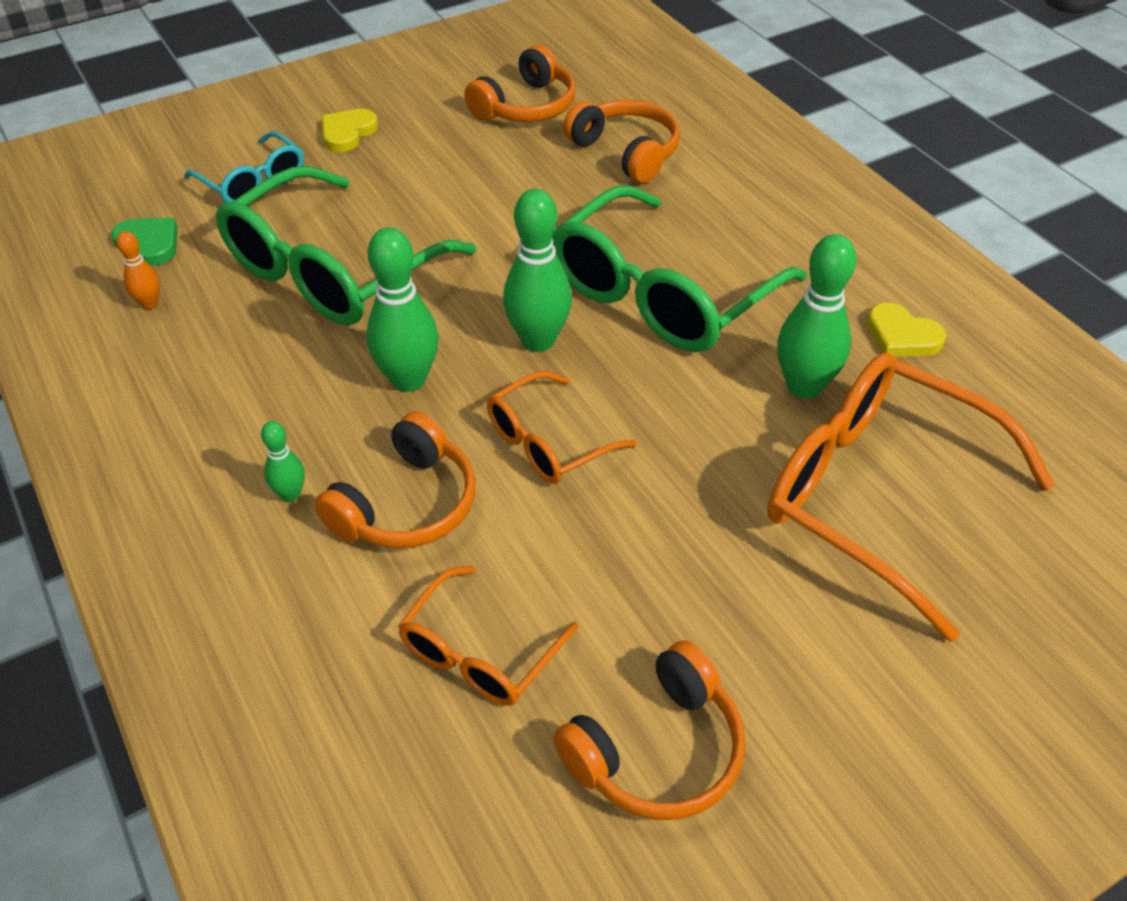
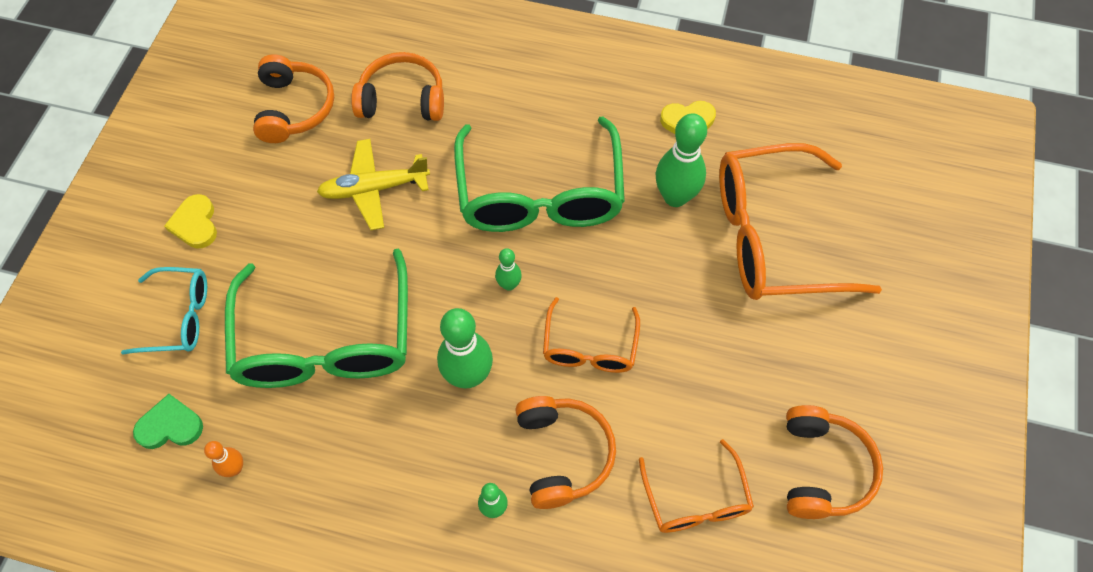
camera: 45 degrees left, 15 degrees up
(515, 196) = (374, 189): none -> yellow plane
(538, 340) = (509, 285): green bowling pin -> green bowling pin, size x0.51

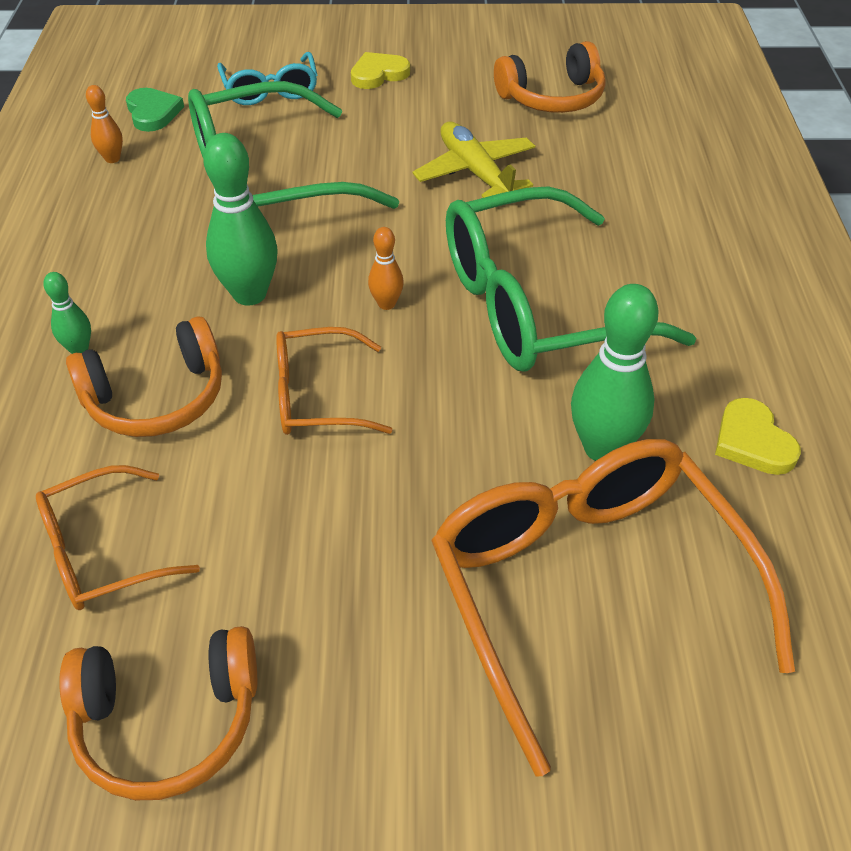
camera: 75 degrees right, 15 degrees down
(402, 99) = (613, 166): orange headphones -> none
(509, 285) = (386, 304): green bowling pin -> orange bowling pin

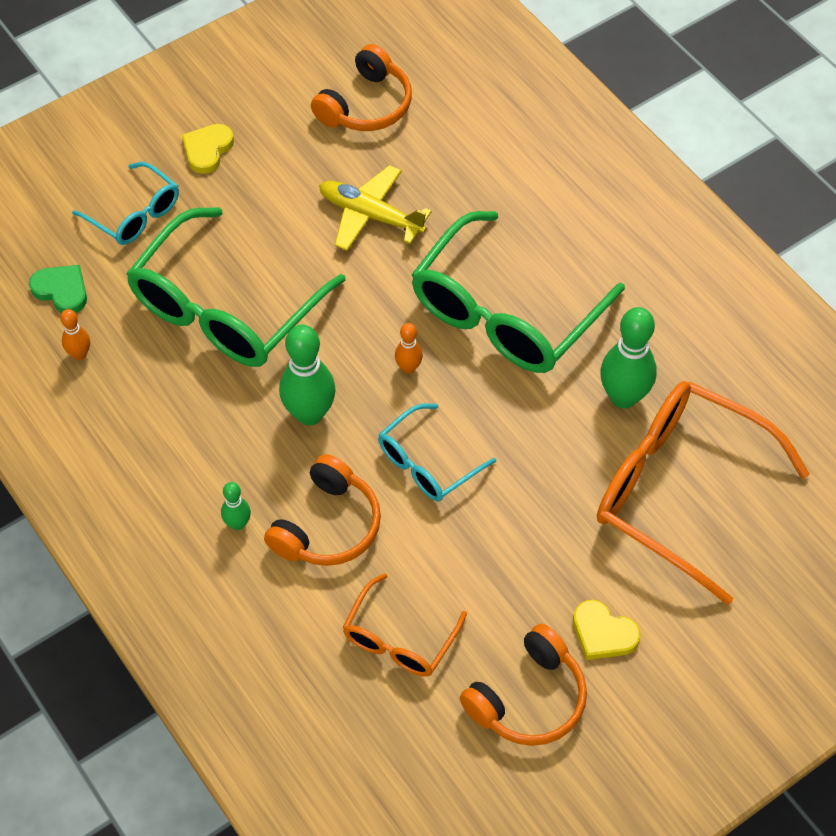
camera: 35 degrees left, 10 degrees up
(316, 396) = (427, 463): orange glasses -> turquoise glasses
(752, 441) = (701, 342): yellow heart -> yellow heart (603, 633)

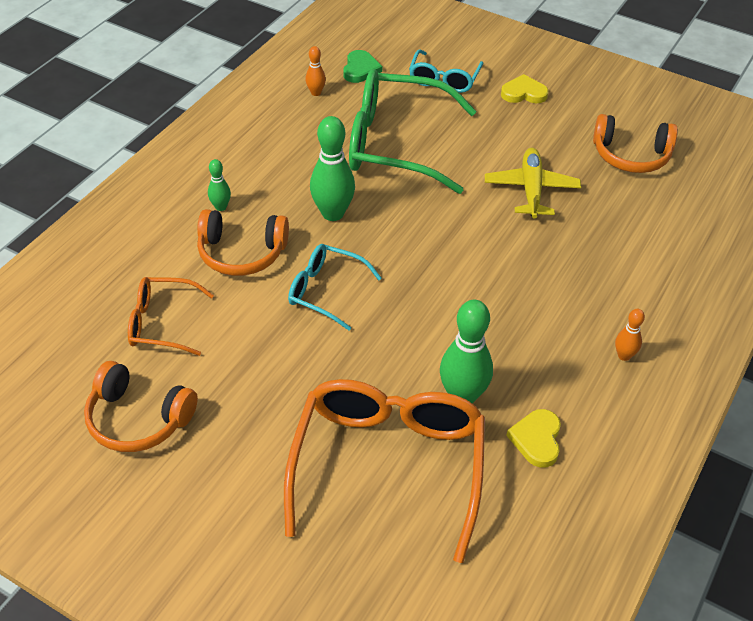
camera: 65 degrees right, 10 degrees down
(408, 368) = (406, 253): orange bowling pin -> orange bowling pin (624, 356)
(505, 313) = (495, 294): green glasses -> none
(603, 633) = (219, 452): yellow heart -> yellow heart (536, 439)

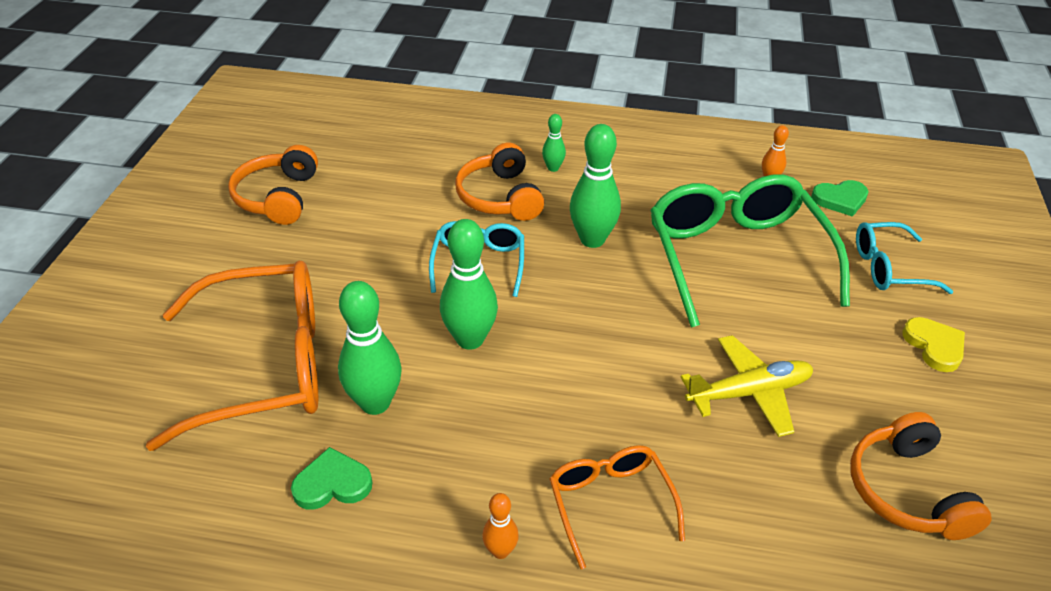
camera: 70 degrees right, 5 degrees down
(161, 323) = (389, 178): orange glasses -> orange glasses (610, 503)
(416, 320) = (470, 339): none -> green bowling pin
(536, 439) = (332, 484): yellow heart -> green heart

